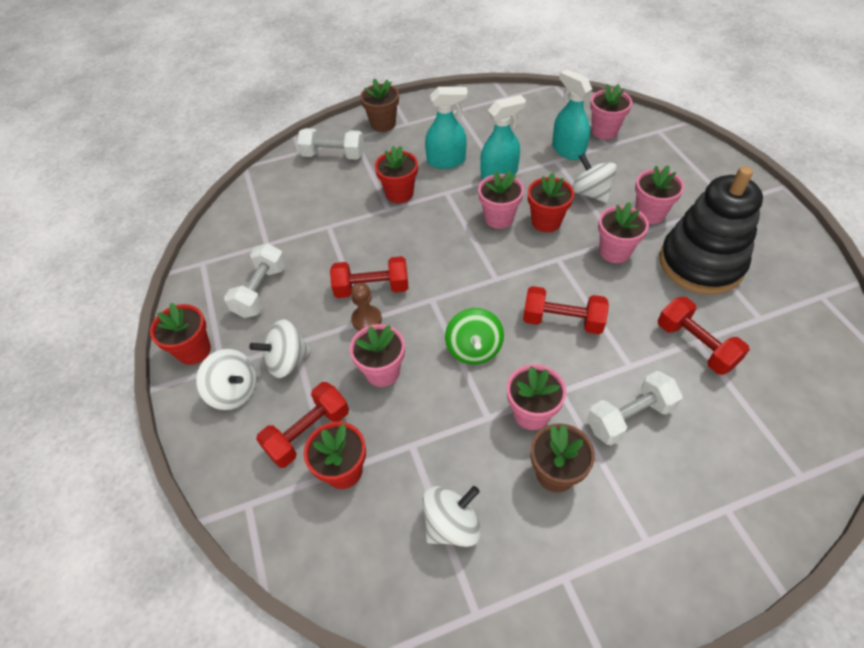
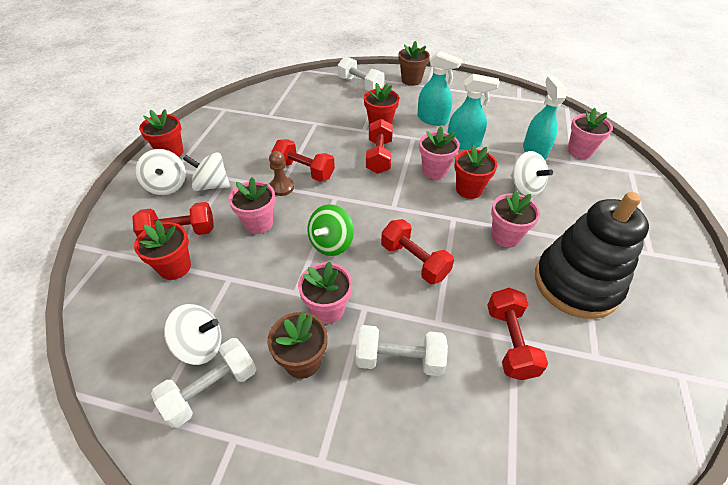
camera: 30 degrees right, 5 degrees down
(261, 291) = (239, 139): white dumbbell -> white dumbbell (211, 389)
(432, 231) = (379, 157): none -> red dumbbell
(590, 193) = (525, 187): white spinning top -> white spinning top turned 150 degrees clockwise
(649, 214) = (563, 225): pink flower pot -> none

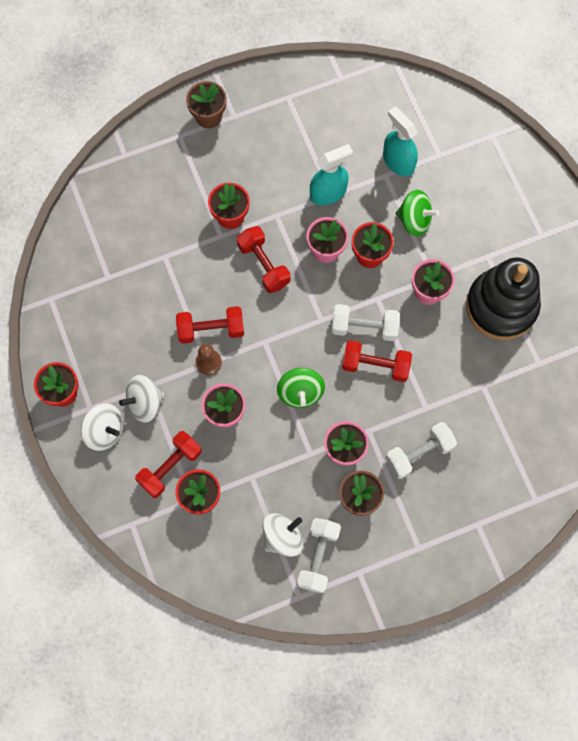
camera: 35 degrees left, 25 degrees up
(360, 85) = (160, 162): white dumbbell -> white dumbbell (364, 327)
(432, 119) = (276, 173): turquoise spray bottle -> none
(510, 342) = (481, 390): red dumbbell -> none
(525, 187) = (414, 220): white spinning top -> green spinning top
(579, 151) = (438, 135): pink flower pot -> none

